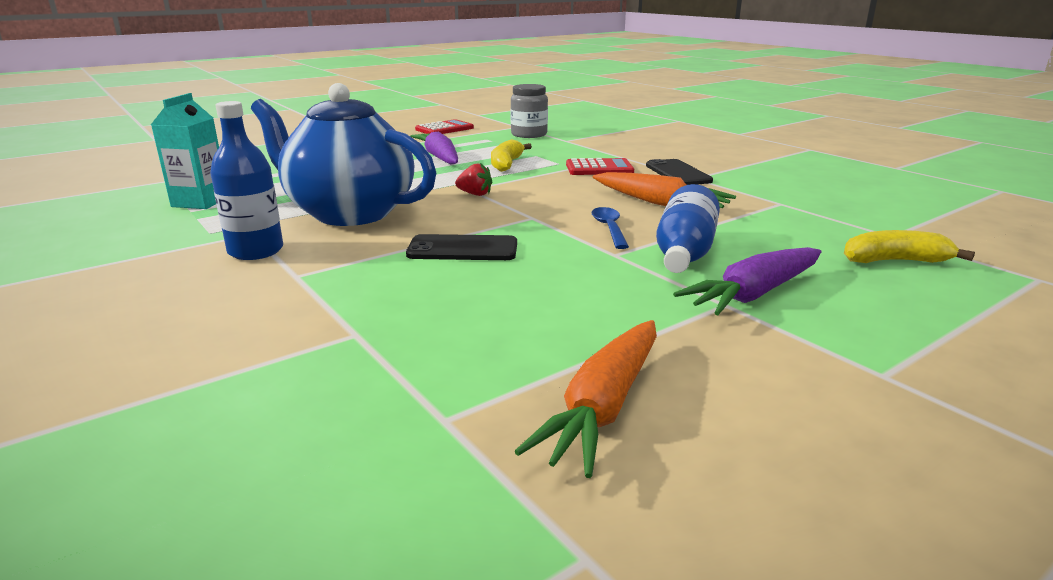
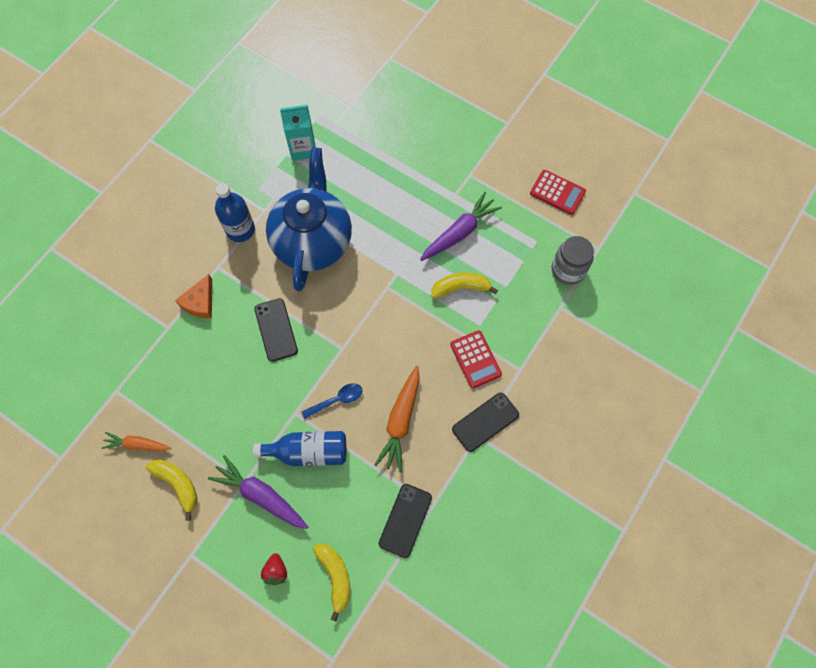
camera: 70 degrees right, 45 degrees up
(342, 297) = (200, 302): none -> orange cheese
(475, 194) = (376, 296): red strawberry -> red strawberry (276, 571)
(603, 407) = (137, 444): orange carrot -> orange carrot, size x0.63
(718, 368) = (178, 484): none -> yellow banana
(800, 216) = (405, 520): none -> black phone

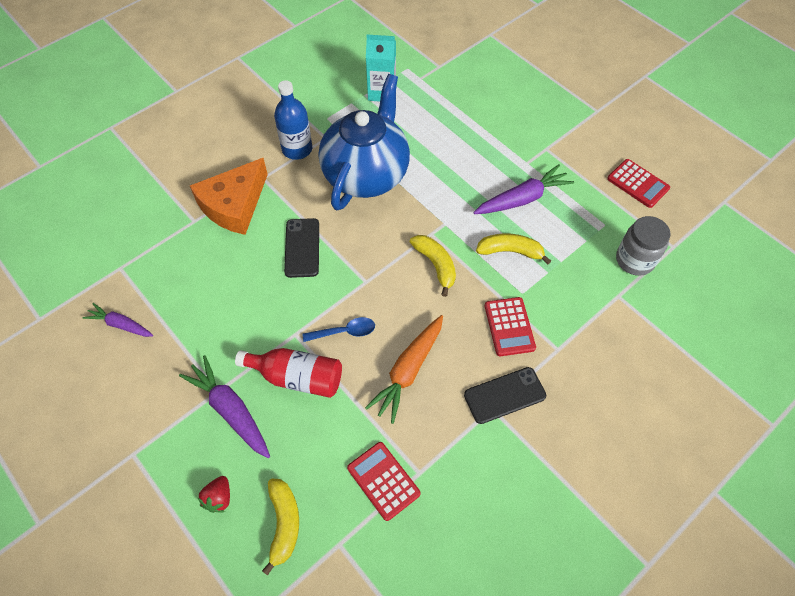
camera: 15 degrees right, 10 degrees down
(137, 444) = (121, 325): orange carrot -> purple carrot
(178, 484) = (147, 375): yellow banana -> yellow banana (436, 265)
(200, 302) = (234, 205): orange cheese -> orange cheese, size x1.73
(308, 451) = (297, 377): blue bottle -> red bottle
(405, 520) = (383, 481): black phone -> red calculator

